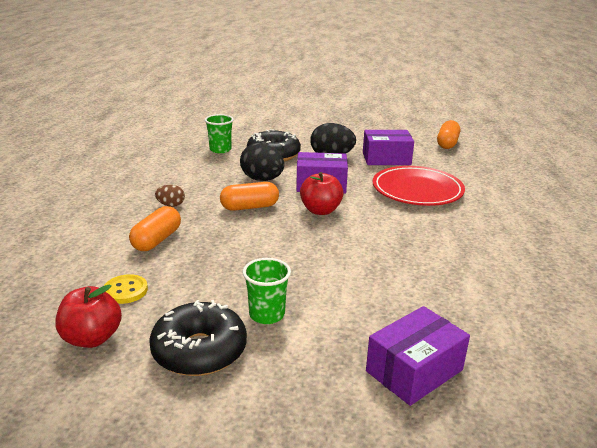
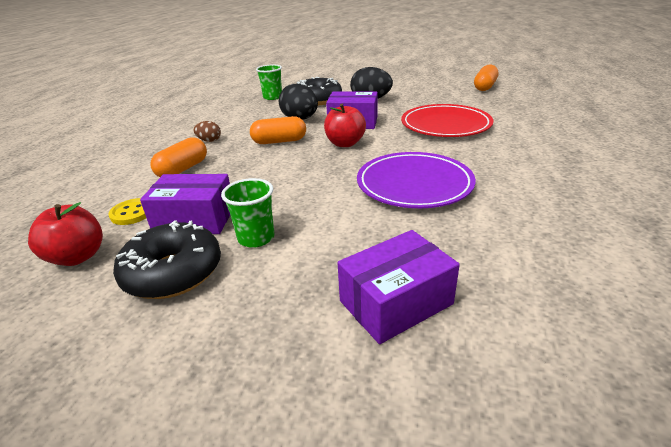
camera: 10 degrees right, 5 degrees up
(386, 158) = (422, 100): purple box -> purple box (195, 219)
(402, 257) = (414, 184): none -> purple plate

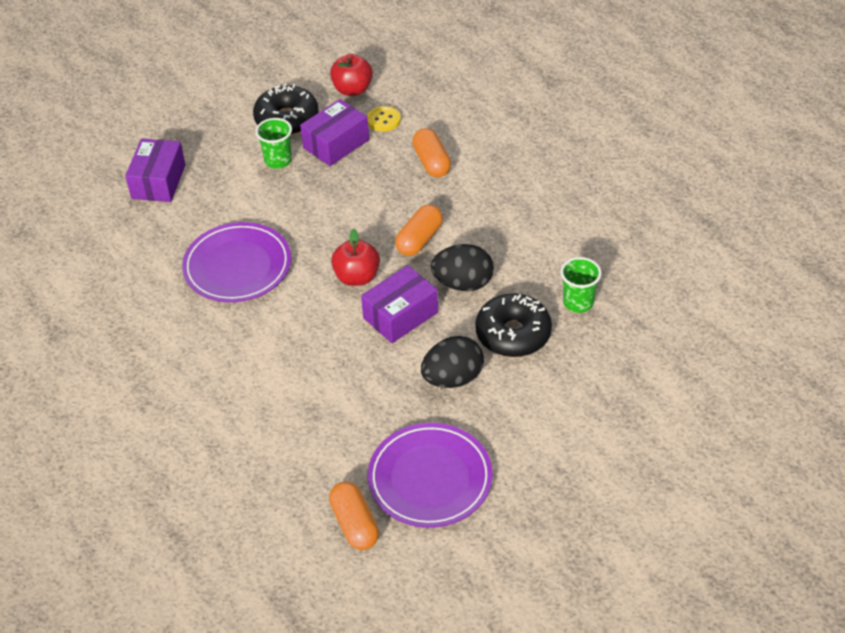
camera: 130 degrees right, 15 degrees up
(209, 141) = (482, 198): brown egg -> none
(432, 85) = (430, 478): none -> purple plate
(445, 125) = (302, 374): red plate -> none

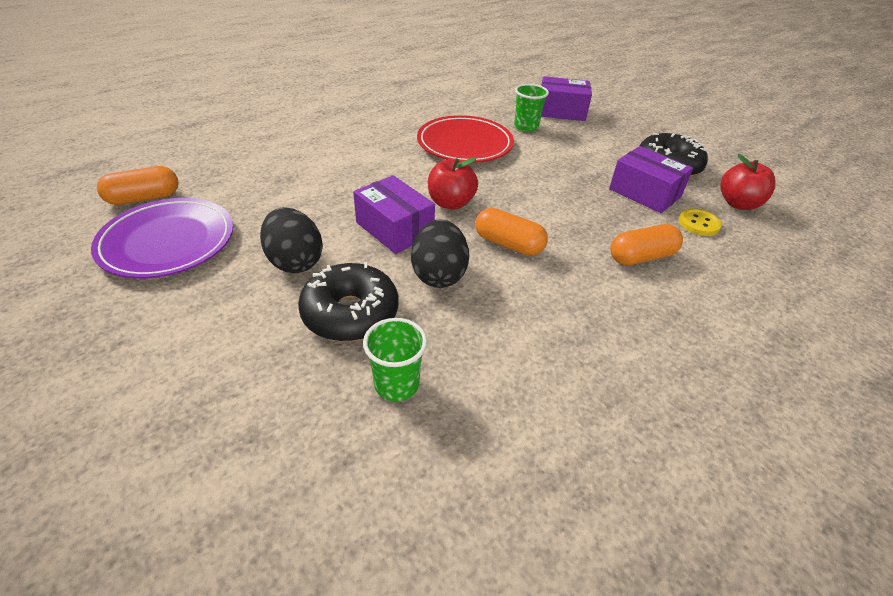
camera: 85 degrees right, 5 degrees down
(237, 266) = (465, 144): purple plate -> red plate
(278, 160) = (606, 162): green cup -> green cup (526, 127)

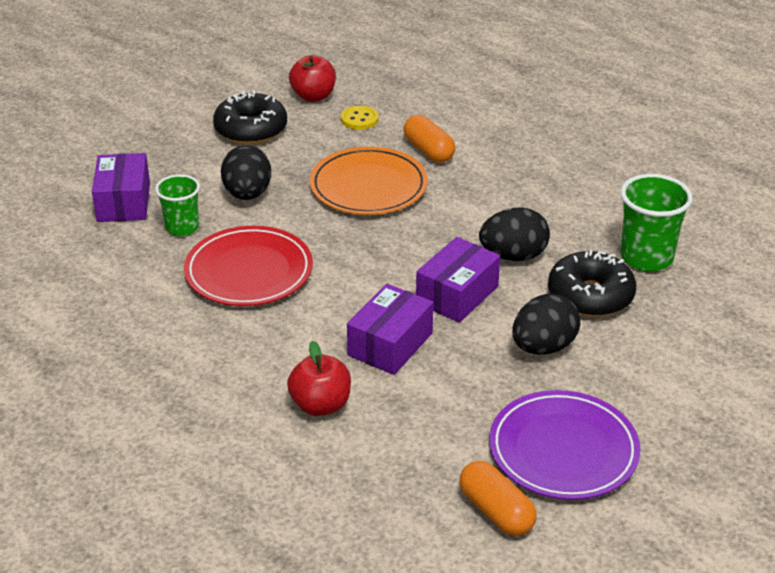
camera: 100 degrees left, 5 degrees down
(396, 384) = (646, 258): green cup -> green cup, size x1.53
(451, 203) = (392, 265): red apple -> red apple (320, 405)
(508, 244) = (446, 222): orange capsule -> none
(567, 154) = (247, 194): none -> black egg
(574, 210) = (368, 186): none -> orange plate
(644, 193) = (315, 145): purple box -> purple box (390, 344)

